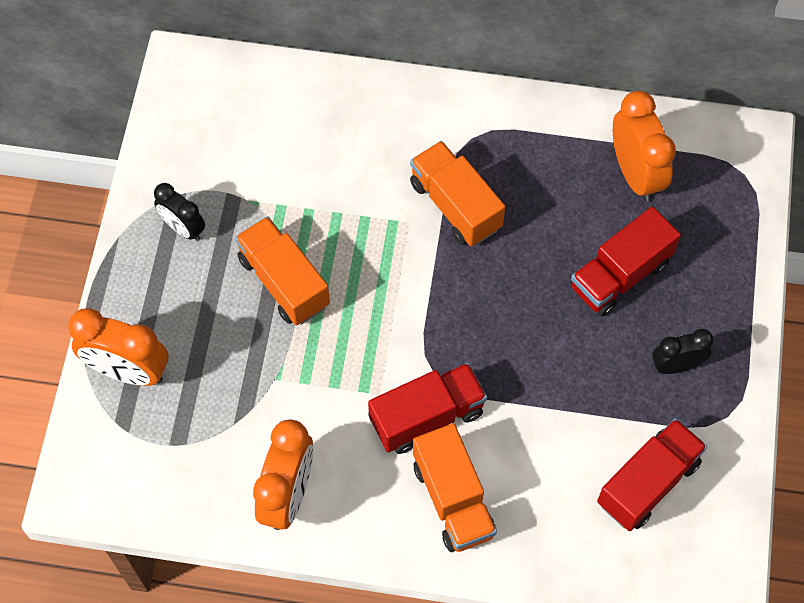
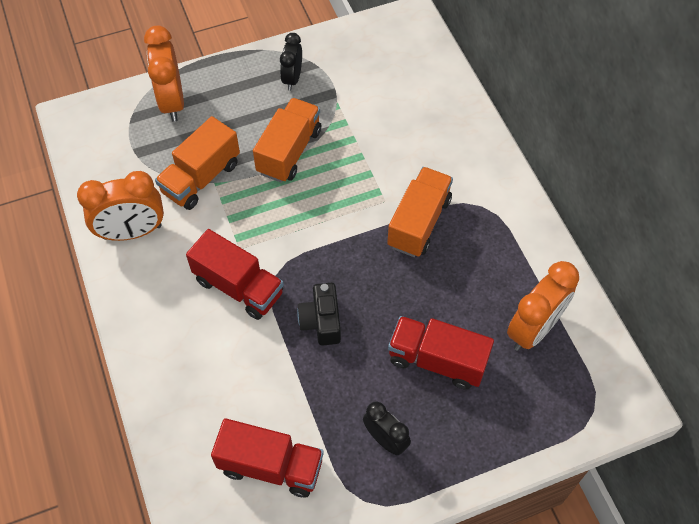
camera: 60 degrees right, 5 degrees down
(453, 499) = (183, 335): orange truck -> orange truck (201, 178)
(516, 357) = (321, 321): none -> black camera

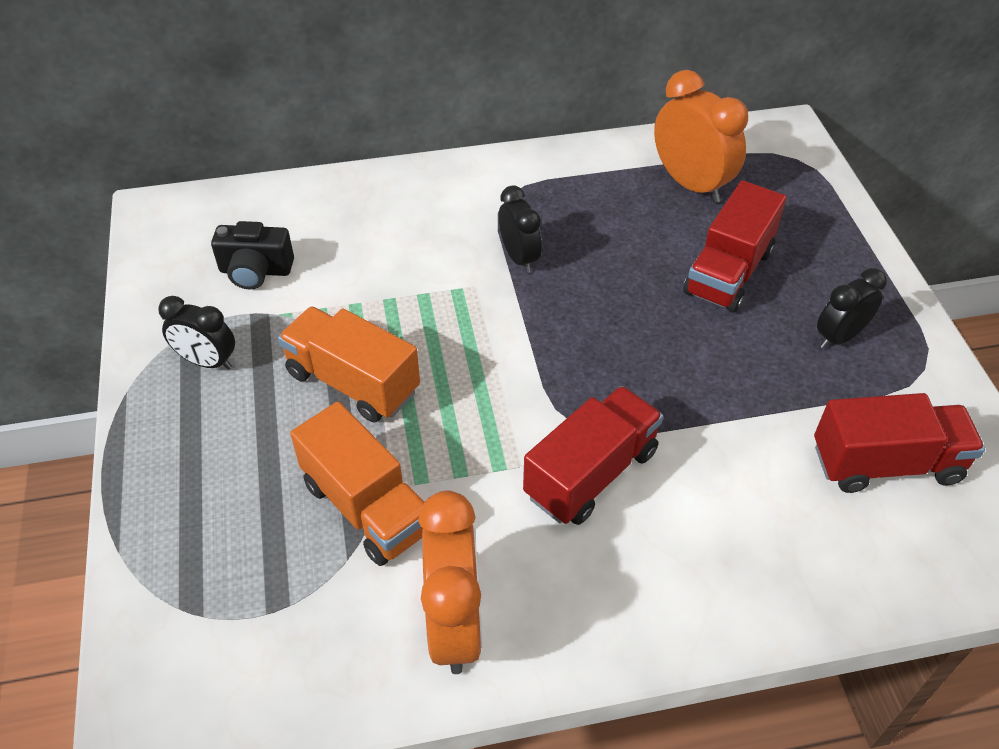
camera: 80 degrees left, 10 degrees down
(172, 102) = (181, 539): orange clock -> none
(270, 466) = (885, 463): red truck -> red truck turned 60 degrees clockwise
(321, 321) = (661, 380): black camera -> black camera (255, 271)
(419, 223) = (519, 257): orange truck -> black clock

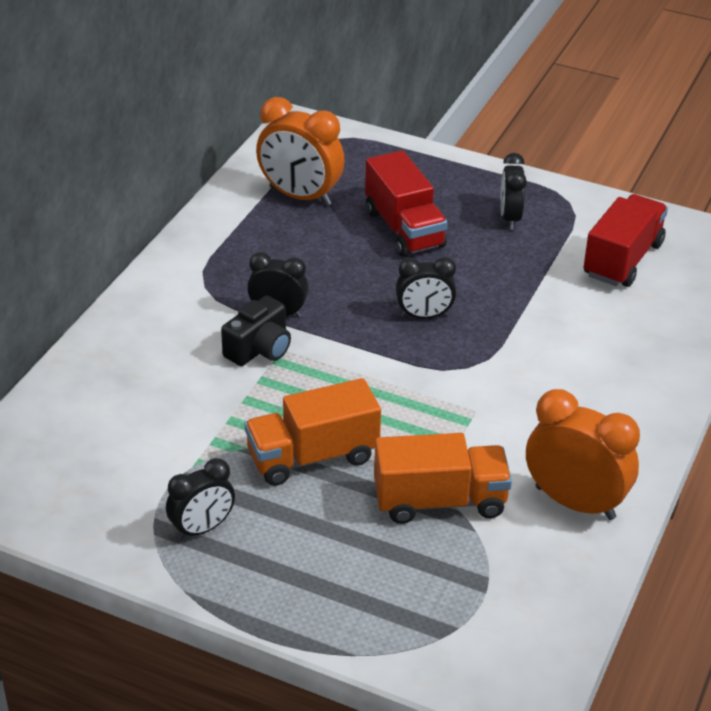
camera: 55 degrees left, 10 degrees down
(255, 271) = (125, 458): black camera -> black camera (259, 349)
(591, 473) = (513, 382): red truck -> none
(618, 354) = (424, 316): none -> black clock
(691, 184) = (300, 196): orange clock -> orange clock turned 150 degrees counterclockwise

